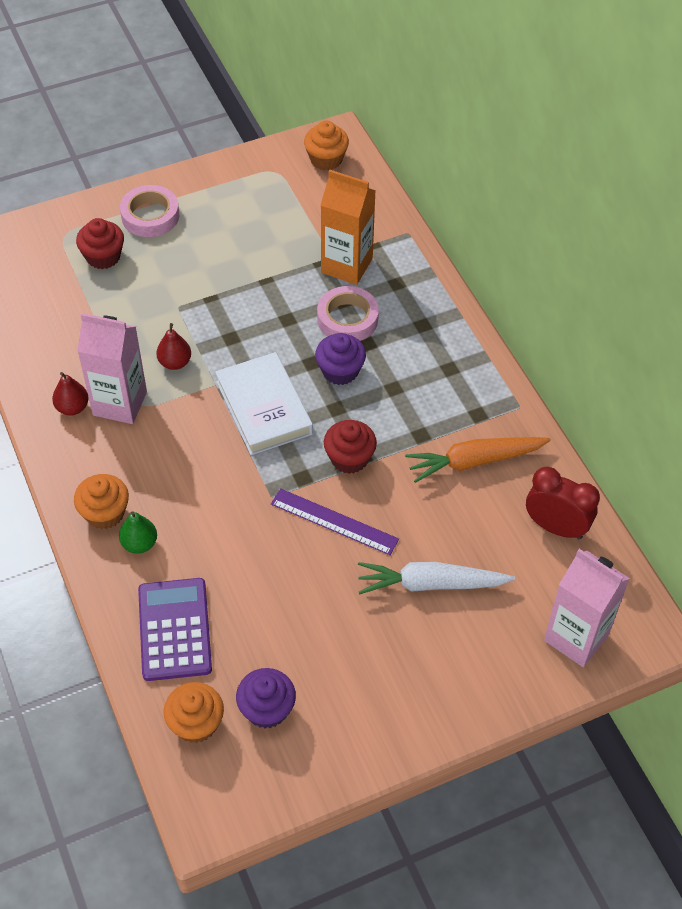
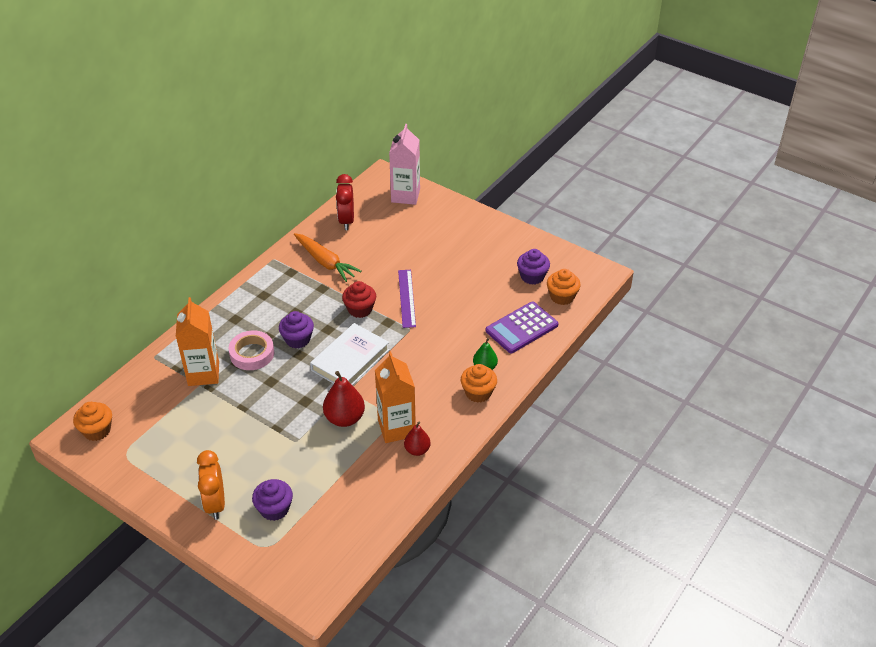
camera: 120 degrees left, 10 degrees down
(103, 257) = (274, 509): red cupcake -> purple cupcake
(120, 403) = (396, 428): pink carton -> orange carton
(150, 216) = (215, 504): pink tape -> orange clock
(175, 362) = (344, 418): red pear -> red pear, size x1.61
(430, 584) = (416, 250): white carrot -> none

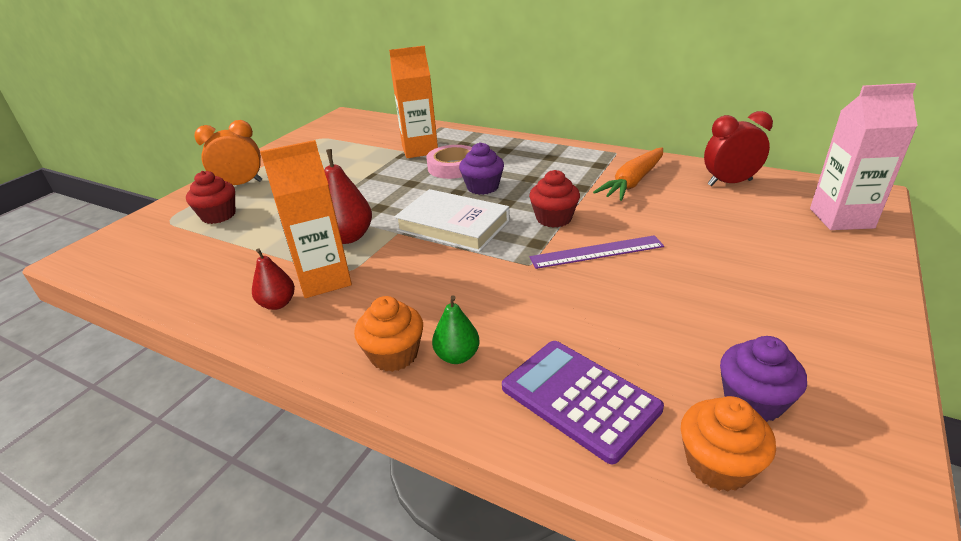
camera: 85 degrees right, 10 degrees down
(97, 430) = (348, 123): orange cupcake -> none
(274, 509) = (218, 215): purple cupcake -> red cupcake

